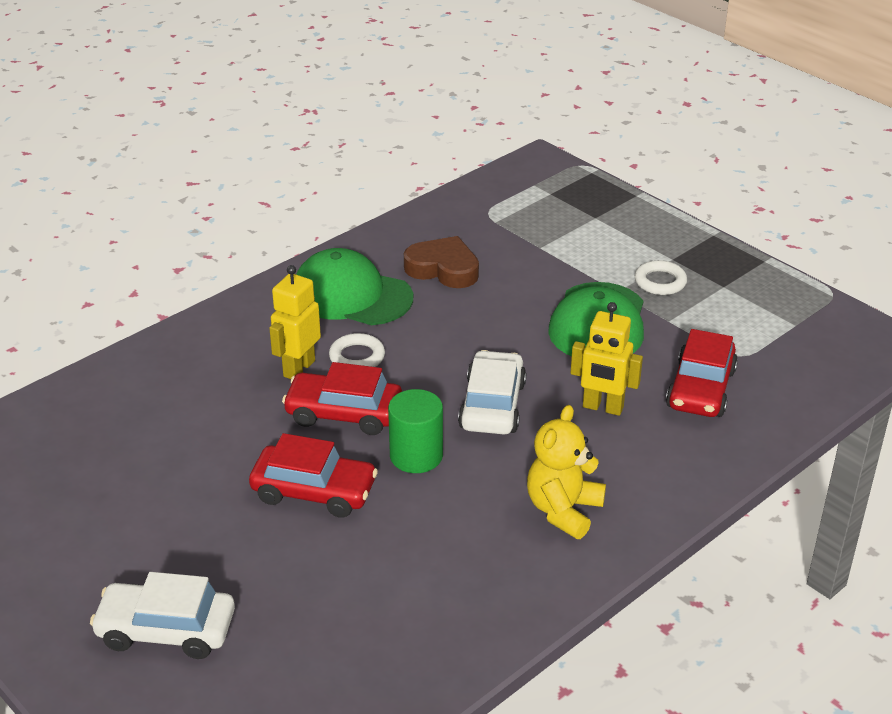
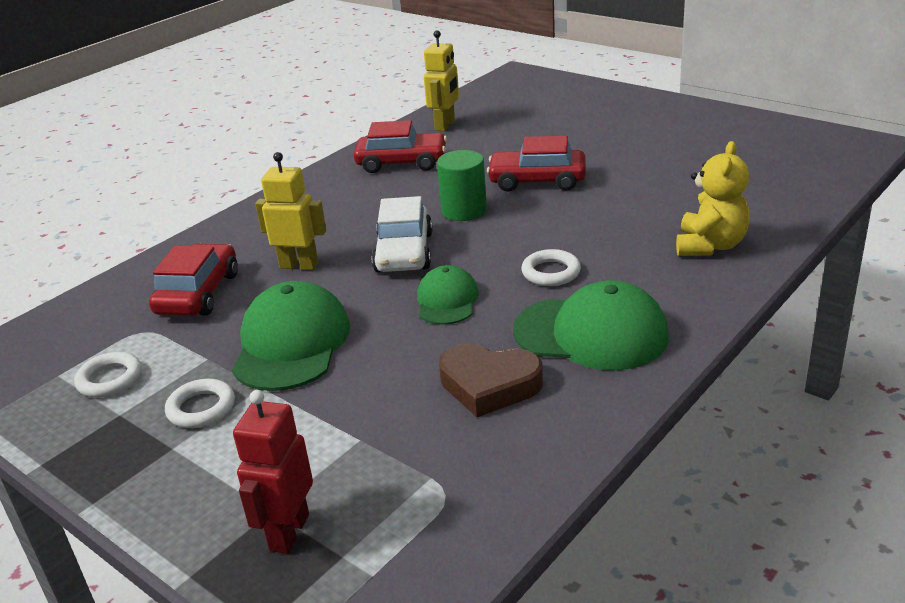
camera: 175 degrees right, 5 degrees down
(166, 630) = (593, 115): white car -> none
(298, 368) = (604, 255): yellow robot -> yellow robot (445, 125)
(344, 413) = (540, 228): red car -> red car (402, 162)
(459, 343) = (447, 300): none -> green cap
(563, 510) = (340, 197): yellow teddy bear -> yellow teddy bear (710, 246)
(582, 206) = (289, 532): none -> red robot
(746, 314) = (110, 379): none -> white ring

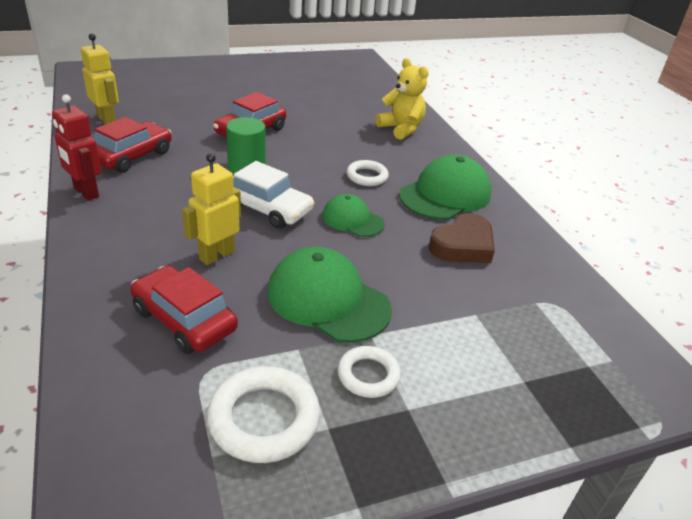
camera: 65 degrees left, 5 degrees up
(110, 379) = (264, 419): white ring -> white ring, size x1.61
(289, 532) = (552, 381): red robot -> red robot (85, 192)

